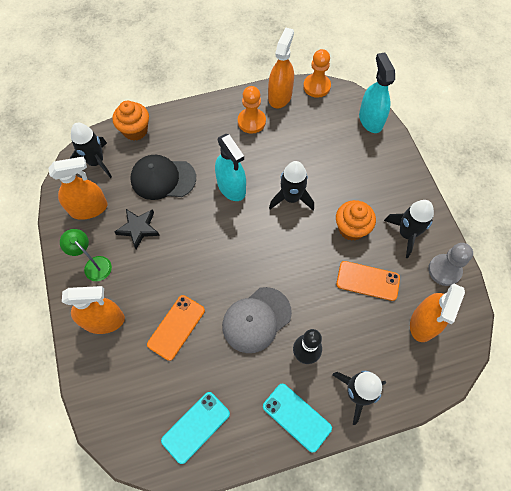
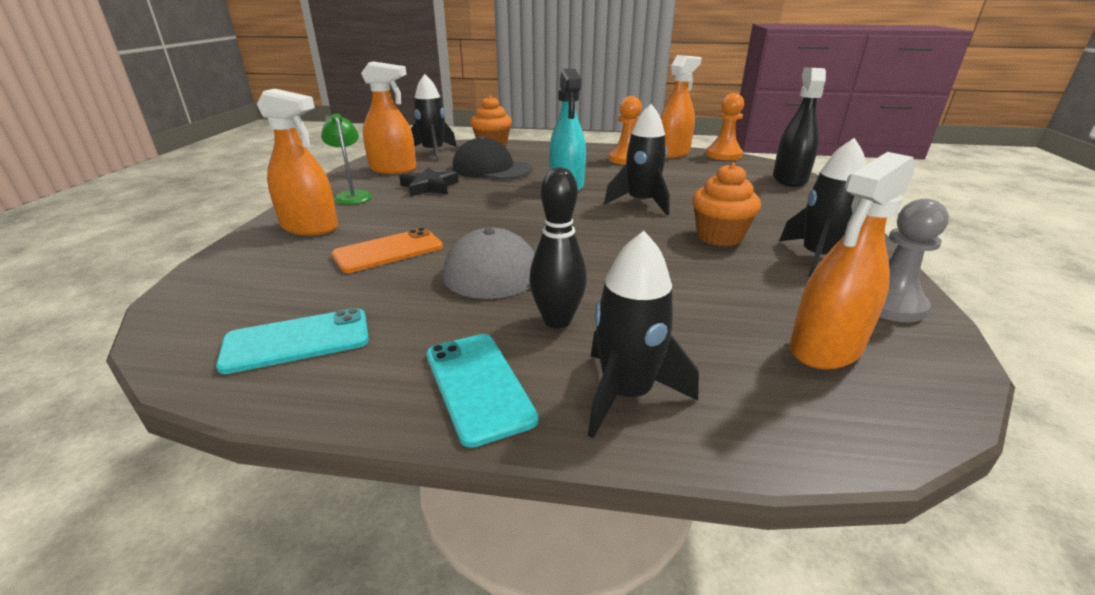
camera: 25 degrees right, 35 degrees down
(367, 280) = (724, 281): orange phone -> none
(370, 120) = (789, 179): turquoise spray bottle -> black spray bottle

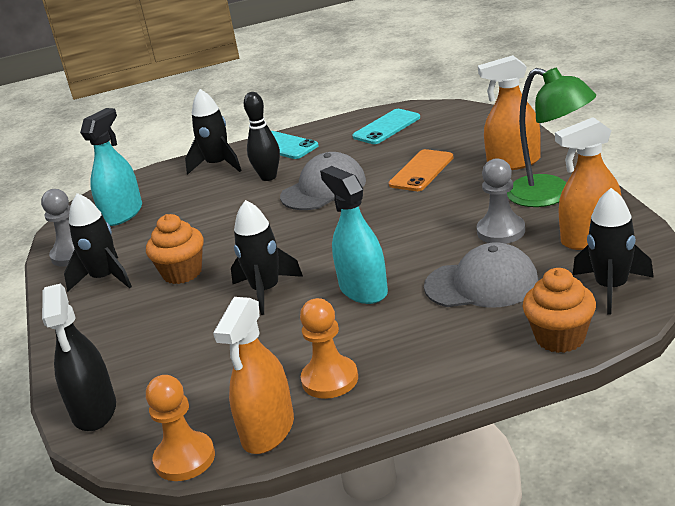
camera: 160 degrees right, 0 degrees up
(352, 195) = (550, 195): green lamp -> green lamp, size x1.65
(429, 187) = (501, 231): black star -> grey pawn
(491, 169) = (481, 284): black cap -> grey cap
(825, 348) = (122, 214): orange spray bottle -> turquoise spray bottle

